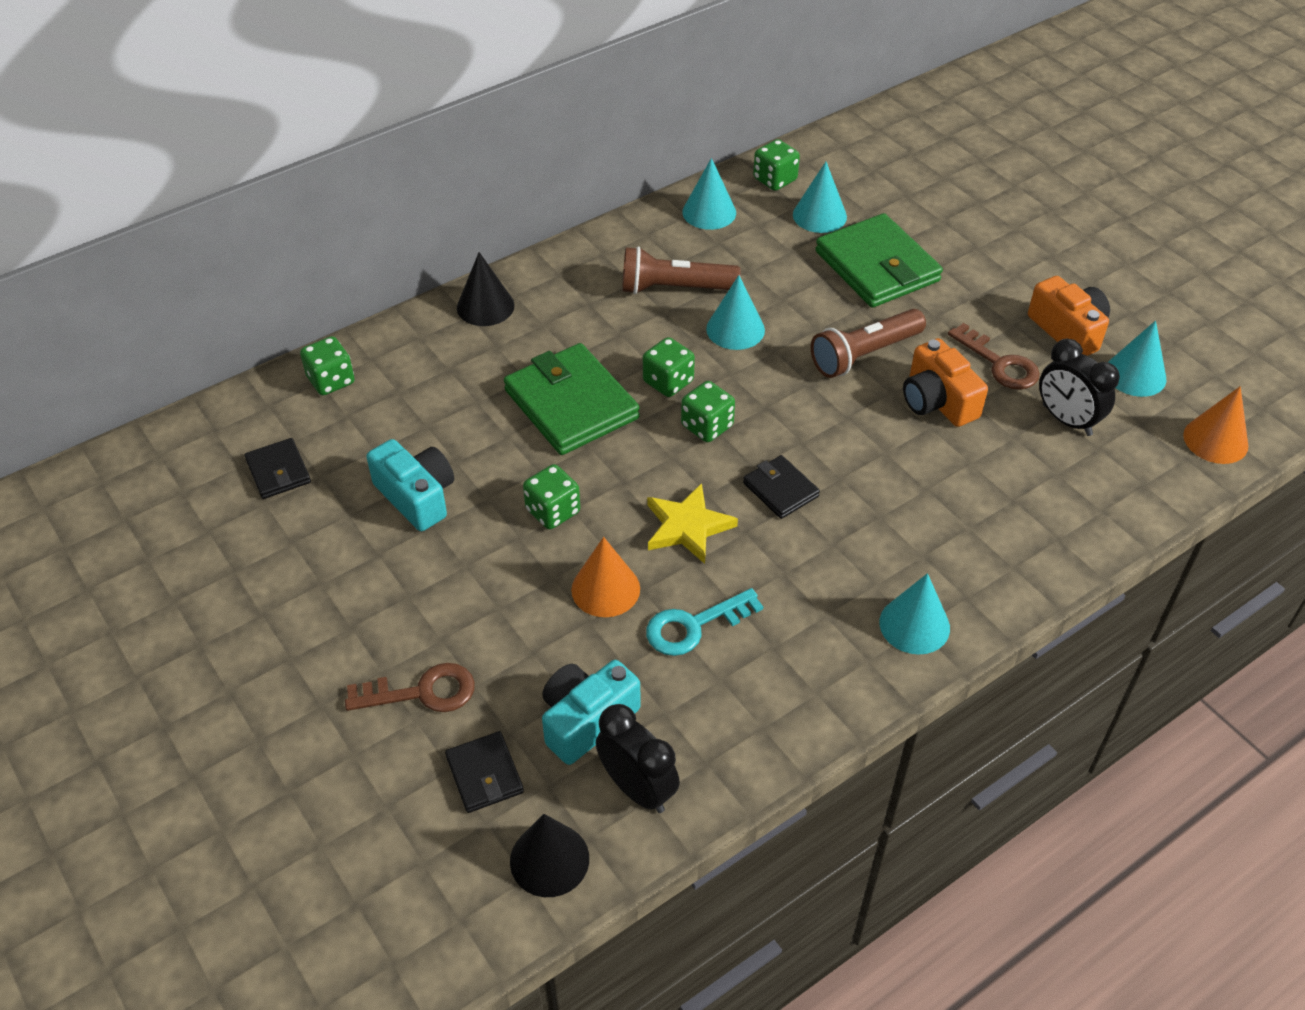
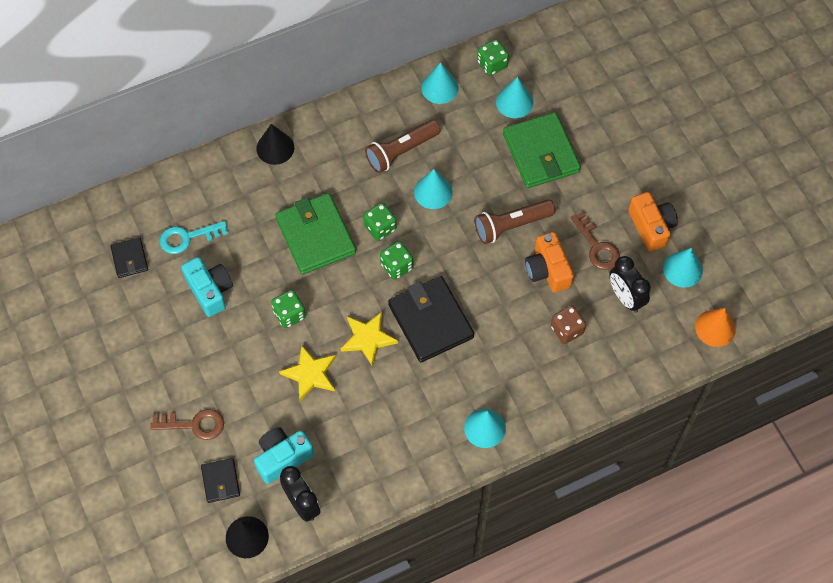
camera: 10 degrees right, 15 degrees up
(331, 380) = (169, 194): green dice -> none
(605, 589) = (310, 374): orange cone -> yellow star
(674, 288) = (401, 151): brown flashlight -> brown flashlight turned 45 degrees counterclockwise
(694, 626) = (356, 407): turquoise key -> turquoise key (187, 238)
(780, 490) = (430, 321): black wallet -> black wallet, size x1.94
(995, 473) = (567, 330): none -> brown dice

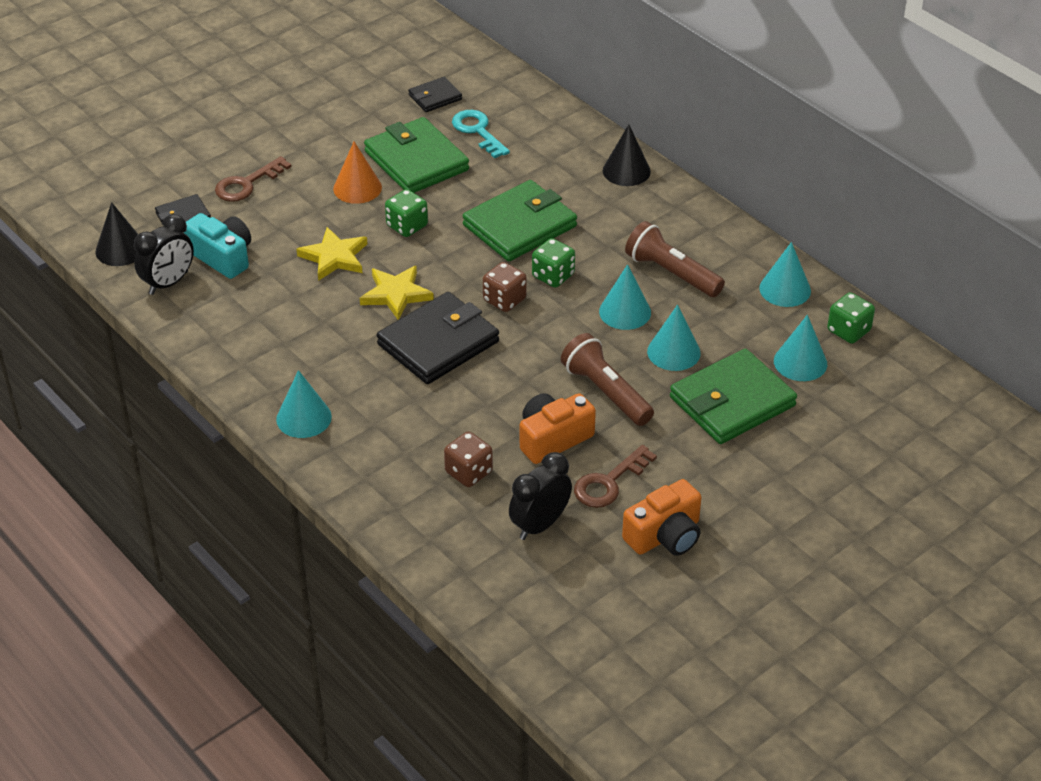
camera: 75 degrees right, 20 degrees down
(194, 424) = (247, 184): brown key -> brown key turned 60 degrees clockwise
(210, 291) = (416, 161): turquoise camera -> green wallet
(397, 266) = (504, 300): green dice -> brown dice
(682, 269) = (609, 581): turquoise cone -> turquoise cone (673, 352)
(715, 328) = (526, 632): orange cone -> orange cone (357, 188)

